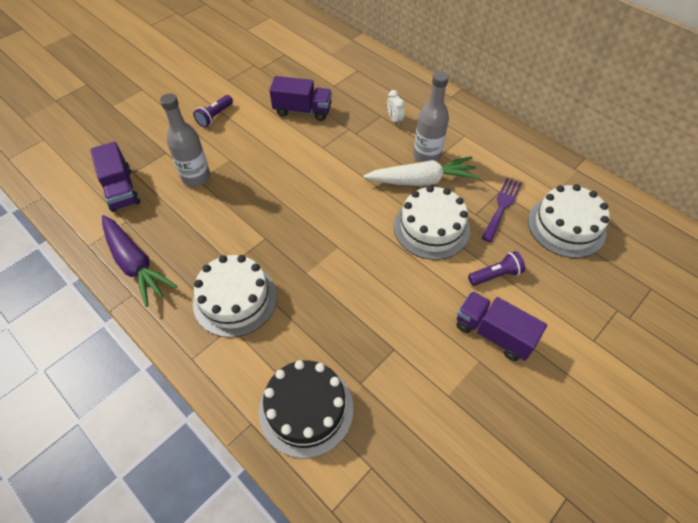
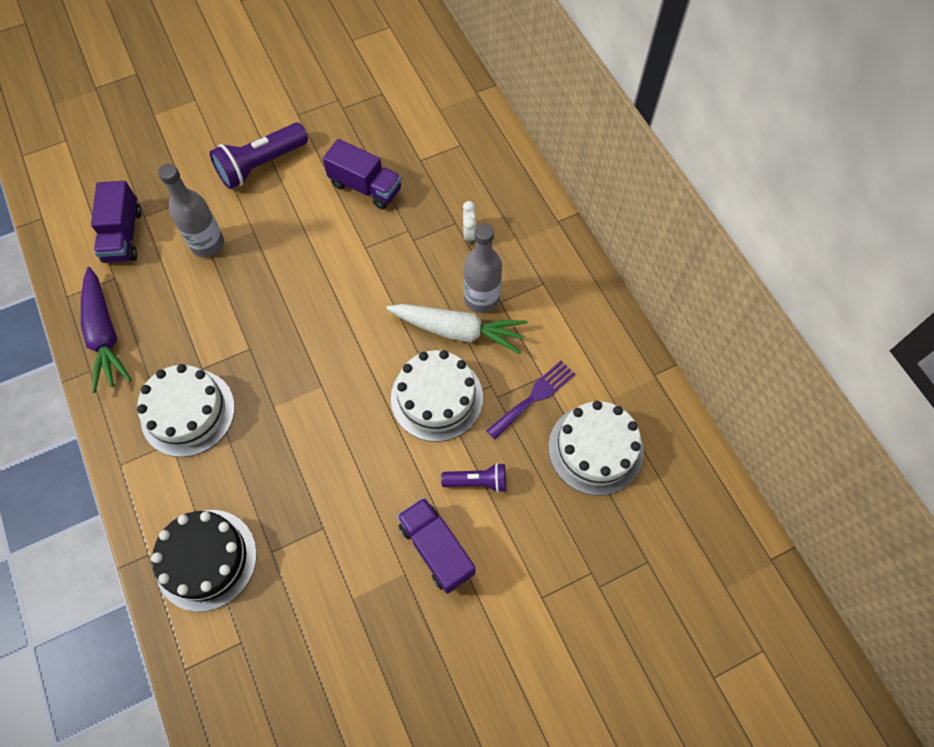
camera: 20 degrees right, 10 degrees up
(215, 116) = (261, 165): purple flashlight -> purple flashlight, size x1.76

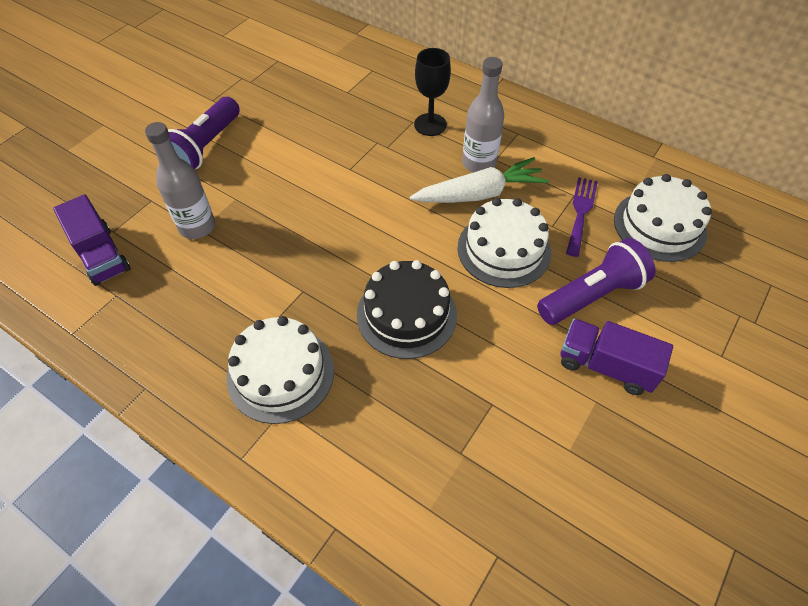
camera: 30 degrees left, 10 degrees down
(105, 335) = (140, 349): purple carrot -> none
(206, 559) = (401, 497): black cake -> black cake (406, 314)
(365, 187) = (315, 127): purple truck -> none
(469, 234) = (430, 125): white clock -> black goblet
(477, 481) = (592, 295): purple flashlight -> purple flashlight, size x1.76

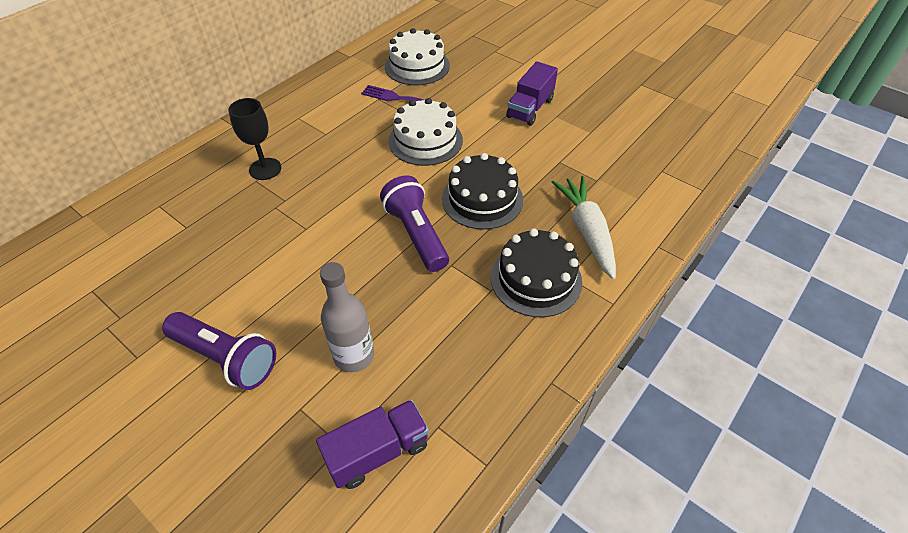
camera: 85 degrees left, 5 degrees down
(280, 373) = (536, 279): white cake -> black cake
(479, 163) = (327, 144): grey bottle -> none
(479, 194) = (363, 147): white carrot -> white carrot (587, 231)
(592, 295) = (473, 105): purple flashlight -> purple flashlight (416, 234)

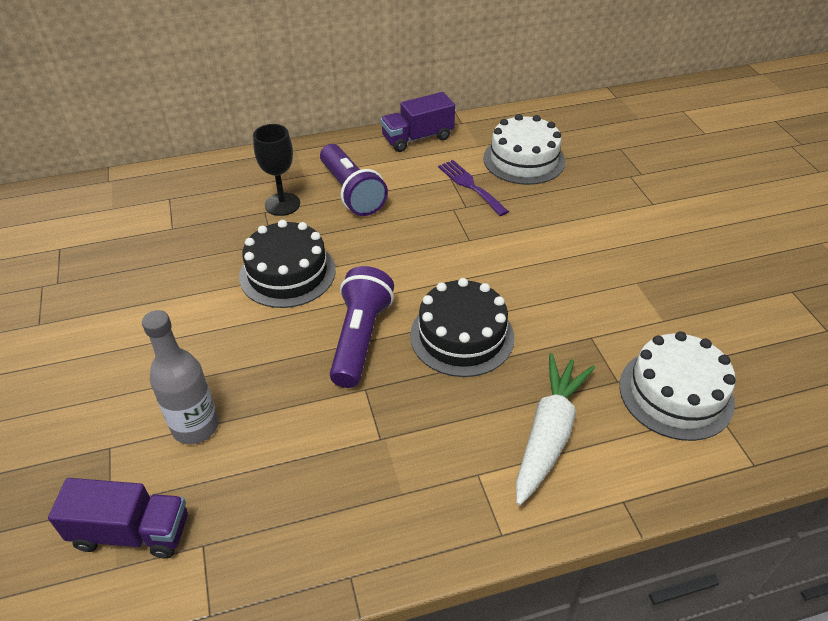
camera: 35 degrees right, 5 degrees down
(226, 358) = (97, 364): purple flashlight -> purple flashlight (351, 192)
(425, 140) = (459, 244): white cake -> white cake (676, 393)
(530, 108) = (612, 259): purple truck -> purple truck (417, 138)
(536, 279) = (439, 455): black cake -> black cake (287, 273)

